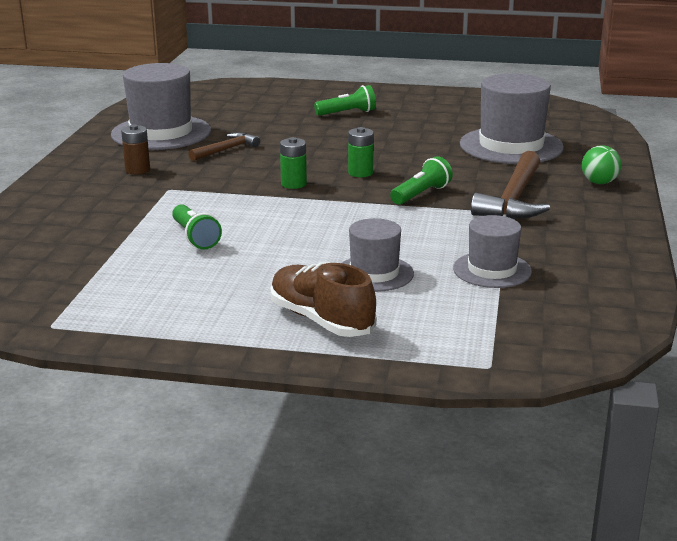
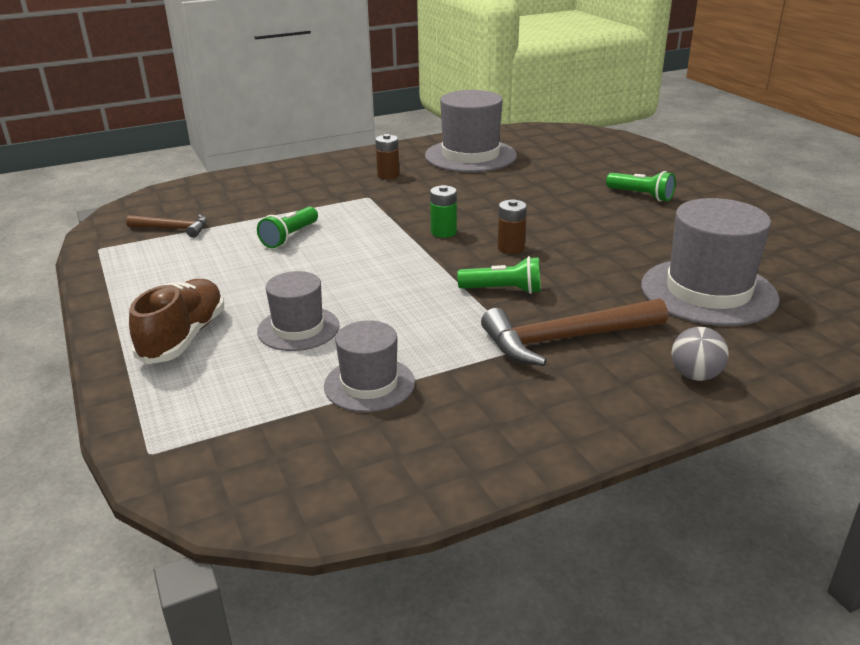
camera: 55 degrees right, 5 degrees up
(226, 150) = (474, 185): brown hammer -> brown hammer (173, 229)
(360, 173) = (511, 248): green battery -> brown battery
(599, 182) = (695, 375): green ball -> grey ball

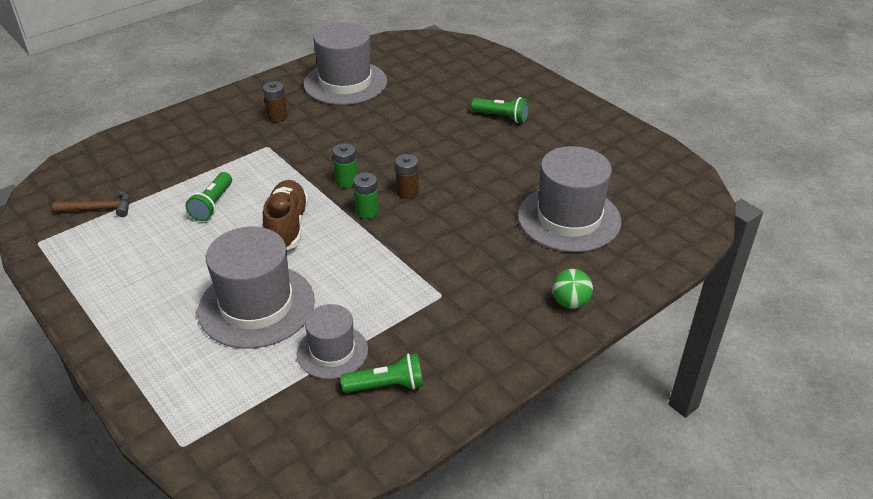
camera: 15 degrees left, 10 degrees up
(184, 337) = (162, 330): brown shoe -> brown shoe (287, 226)
(298, 328) = (256, 305): grey hat -> grey hat, size x1.72
(458, 260) = (367, 211): none -> green battery
(503, 290) = (412, 239): green flashlight -> green flashlight (386, 385)
(566, 339) = (471, 283): brown hammer -> none
(695, 375) = (570, 302): grey ball -> green ball

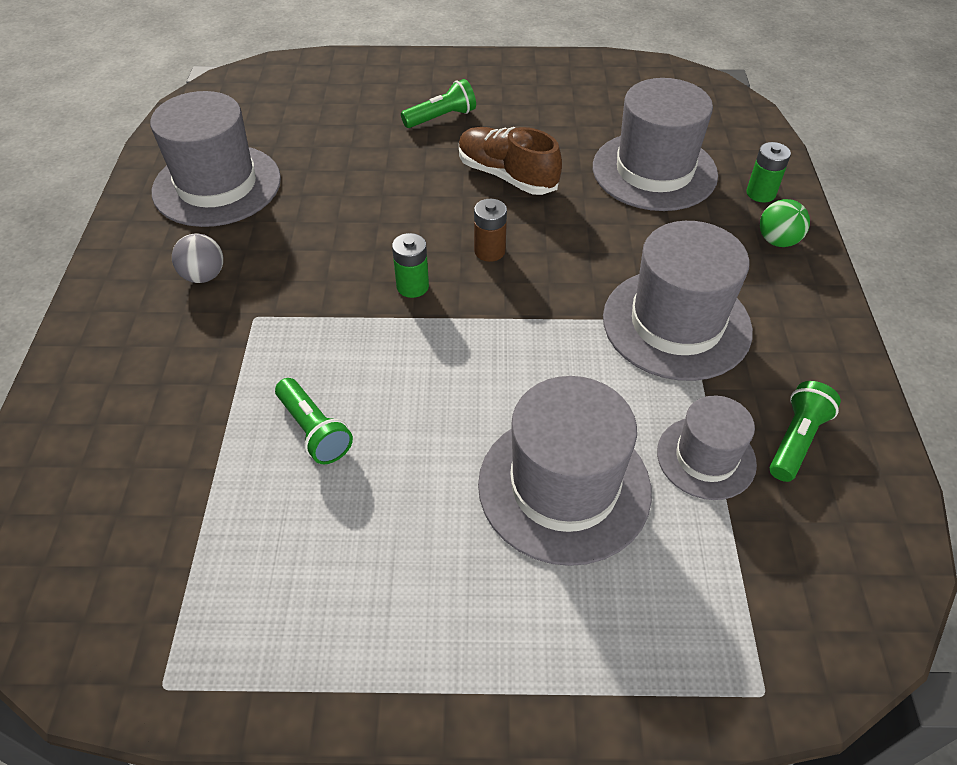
camera: 50 degrees left, 10 degrees up
(99, 209) = (172, 565): brown hammer -> none
(277, 117) = (204, 276): brown battery -> grey ball
(287, 226) = (440, 381): brown shoe -> brown shoe (506, 176)
(367, 211) = (488, 300): green battery -> green battery (760, 193)
(432, 291) = (676, 324): none -> grey hat

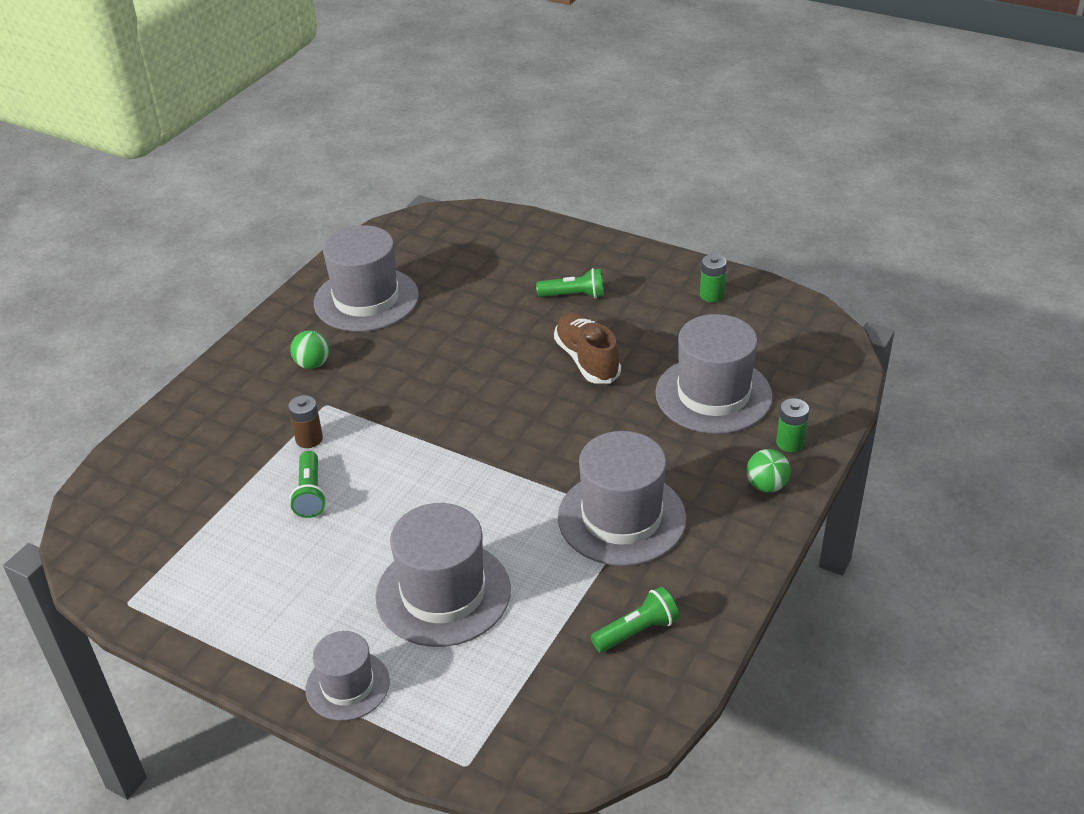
camera: 30 degrees right, 10 degrees down
(204, 276) = (312, 364): grey ball -> green ball
(412, 286) = (448, 421): green battery -> green battery (711, 295)
(489, 251) = (525, 414): brown battery -> brown battery (309, 439)
(706, 457) = (558, 615): grey hat -> grey hat (347, 685)

